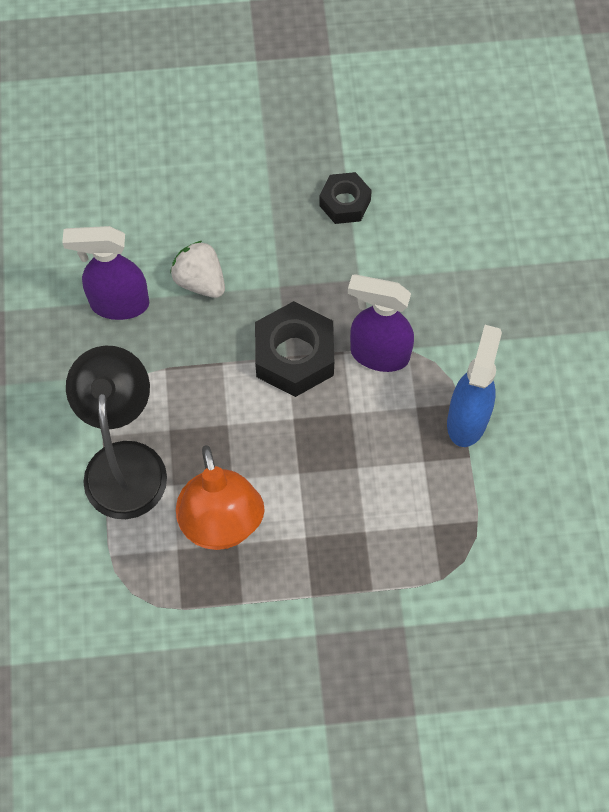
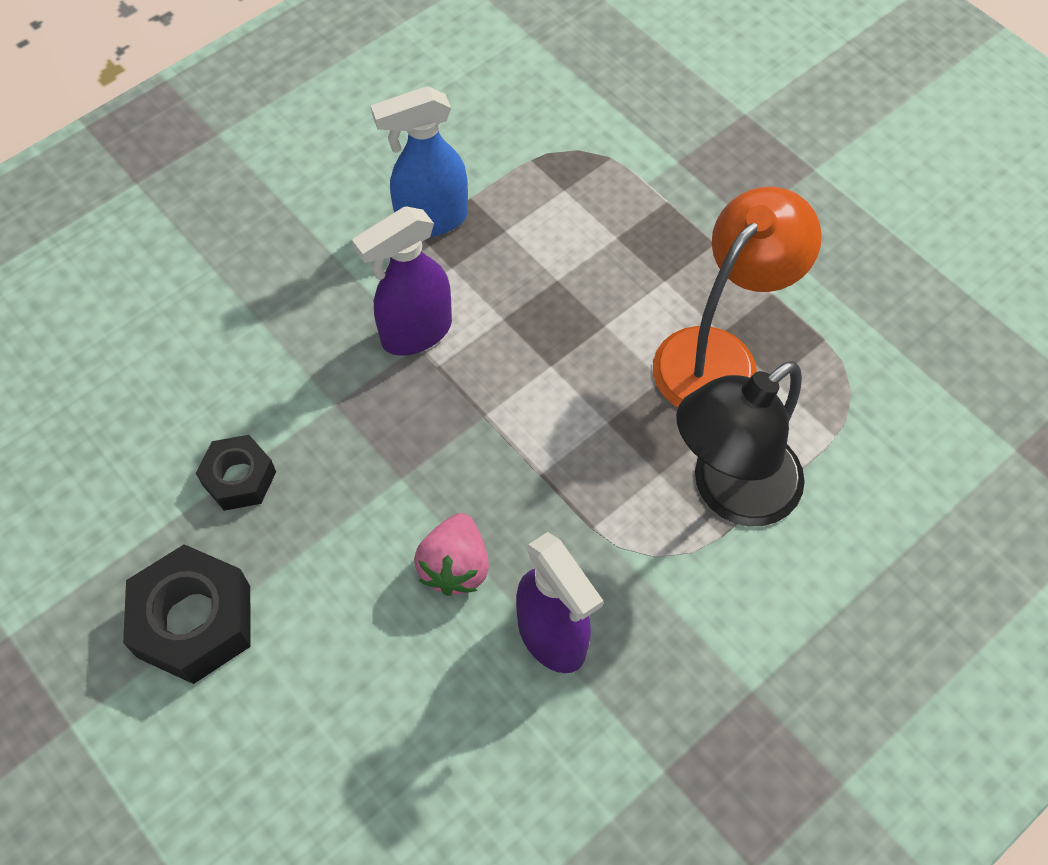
camera: 125 degrees left, 5 degrees down
(200, 281) = (455, 566): white strawberry -> pink strawberry
(294, 356) = (477, 409): black nut -> black nut (194, 621)
(378, 354) = (415, 333): purple spray bottle -> purple spray bottle turned 75 degrees clockwise

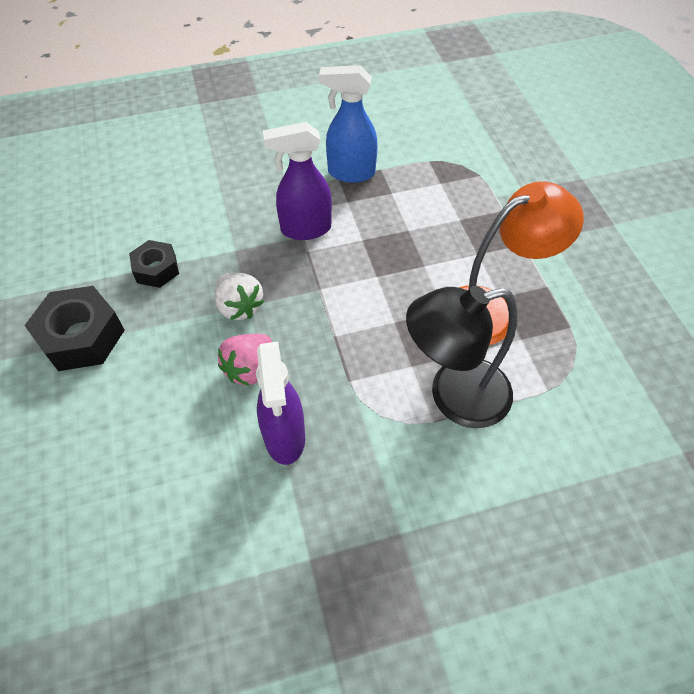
camera: 25 degrees right, 5 degrees down
(391, 485) = (239, 307): none -> white strawberry

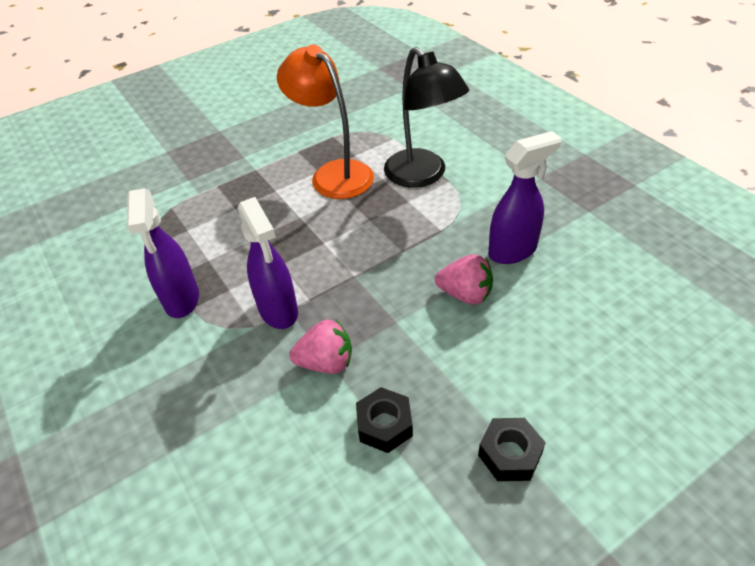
camera: 105 degrees left, 10 degrees down
(82, 336) = (509, 454): black nut -> black nut, size x0.61
(233, 248) = (326, 362): none -> pink strawberry
(239, 307) = (402, 327): white strawberry -> none
(350, 173) = (182, 300): blue spray bottle -> purple spray bottle

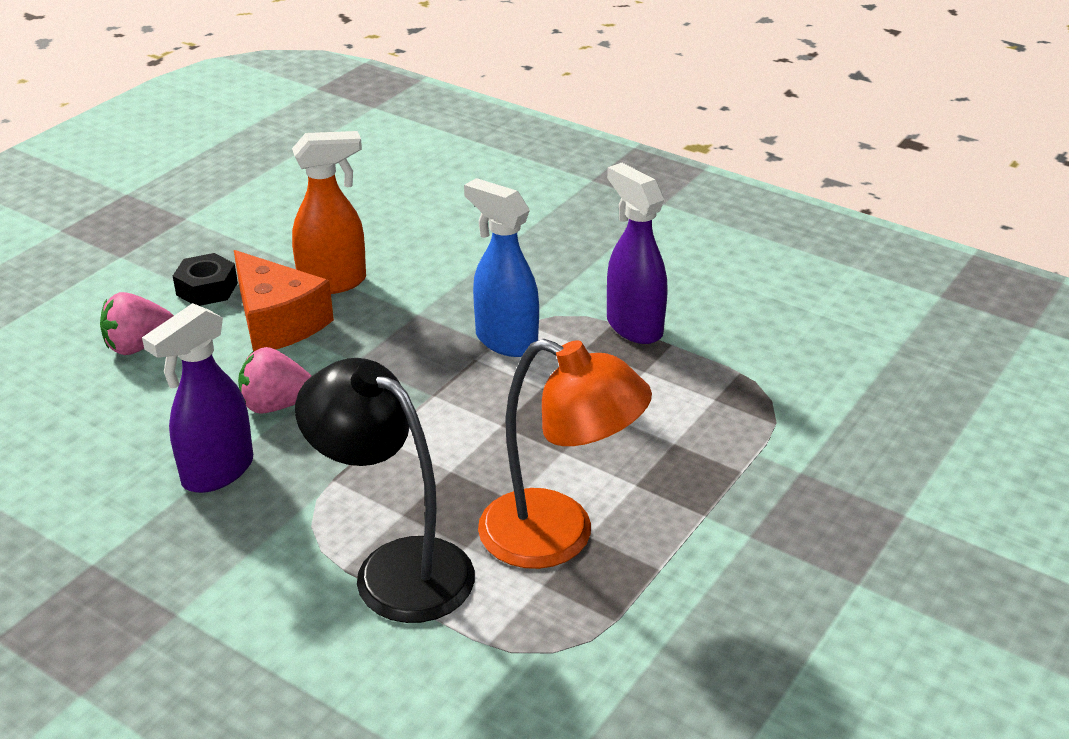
camera: 155 degrees right, 10 degrees down
(278, 311) = (505, 341): purple spray bottle -> blue spray bottle
(326, 362) = (419, 311): pink strawberry -> pink strawberry (138, 346)
(384, 425) = (334, 282): black nut -> orange spray bottle
(449, 383) = (277, 322): none -> orange cheese

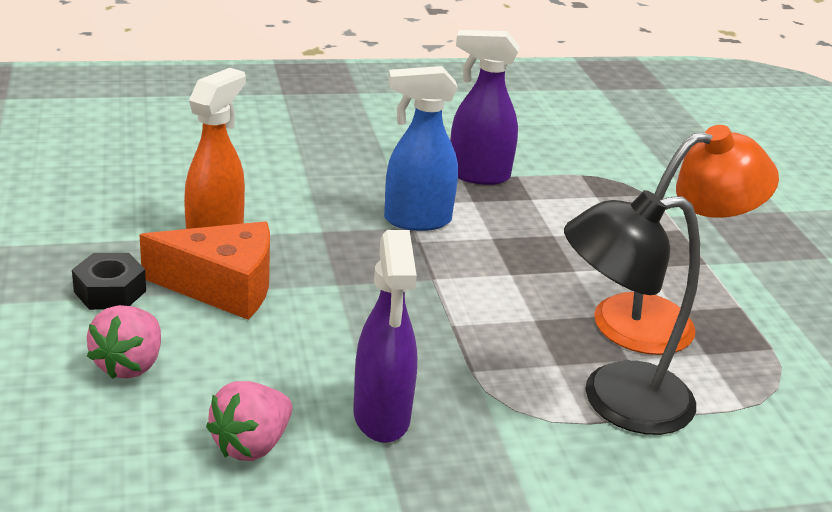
camera: 50 degrees left, 5 degrees down
(276, 405) = (336, 345): pink strawberry -> pink strawberry (251, 445)

